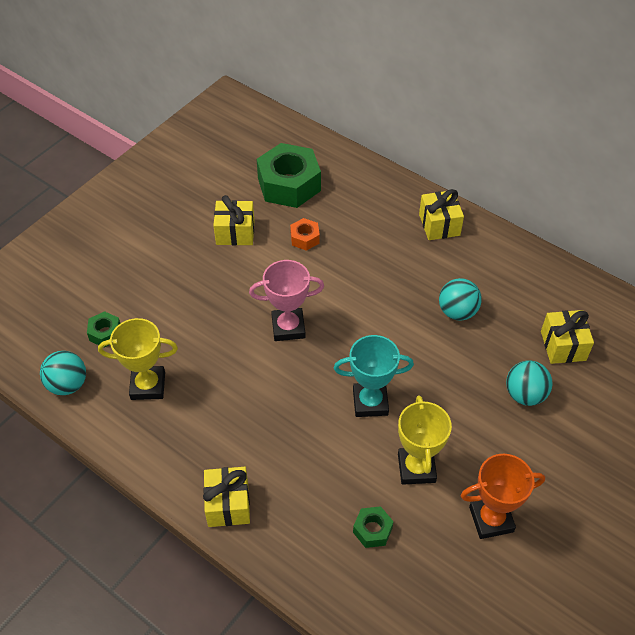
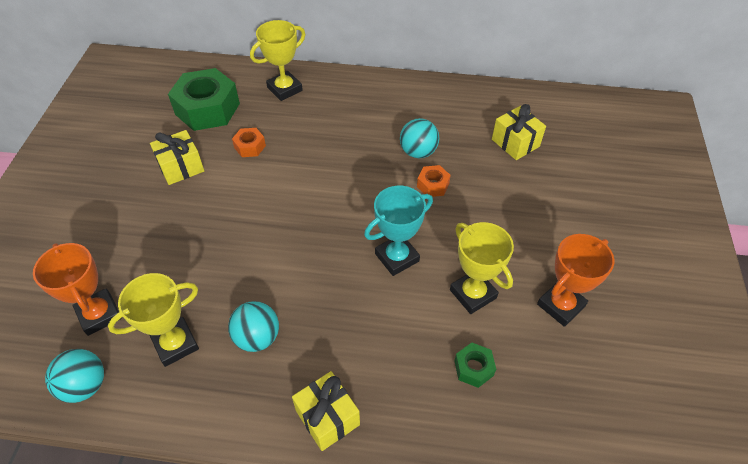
camera: 30 degrees left, 0 degrees up
(105, 333) = (99, 314): green nut -> orange trophy
(288, 327) = (282, 227): pink trophy -> none
(371, 193) = (284, 89): none -> yellow trophy
(439, 225) = (358, 92): yellow gift -> none
(449, 351) = (433, 185): none -> orange nut
(525, 394) = (514, 192): turquoise ball -> turquoise ball (257, 337)

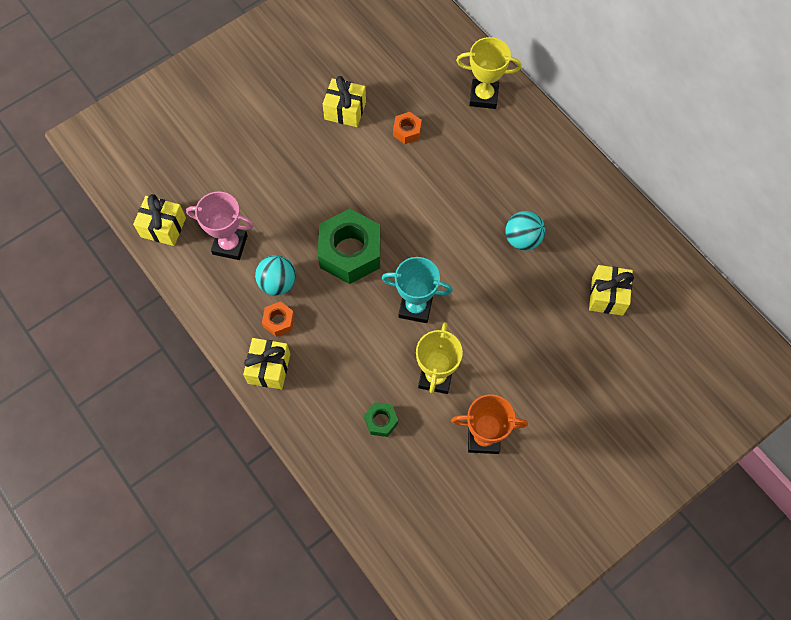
camera: 45 degrees right, 15 degrees up
(85, 385) = (163, 227): turquoise ball -> yellow gift
(99, 314) = (205, 185): orange trophy -> none
(175, 344) = (230, 245): yellow trophy -> pink trophy
(207, 109) = (409, 70): green nut -> green nut (350, 252)
(433, 185) = (501, 275): orange nut -> orange nut (279, 321)

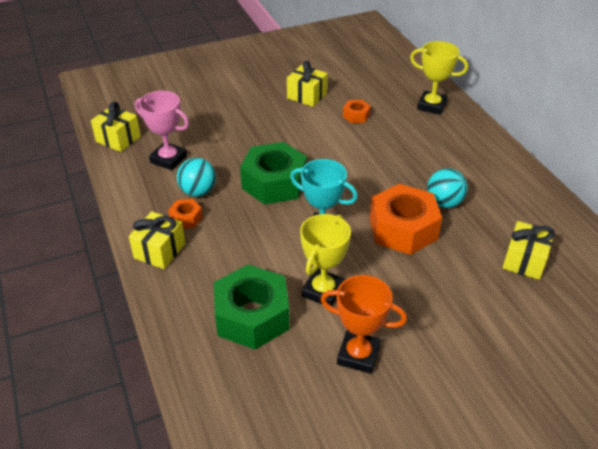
camera: 15 degrees right, 25 degrees down
(381, 421) = (252, 316): green nut -> green nut, size x2.16
(490, 283) = (403, 229): none -> orange nut

